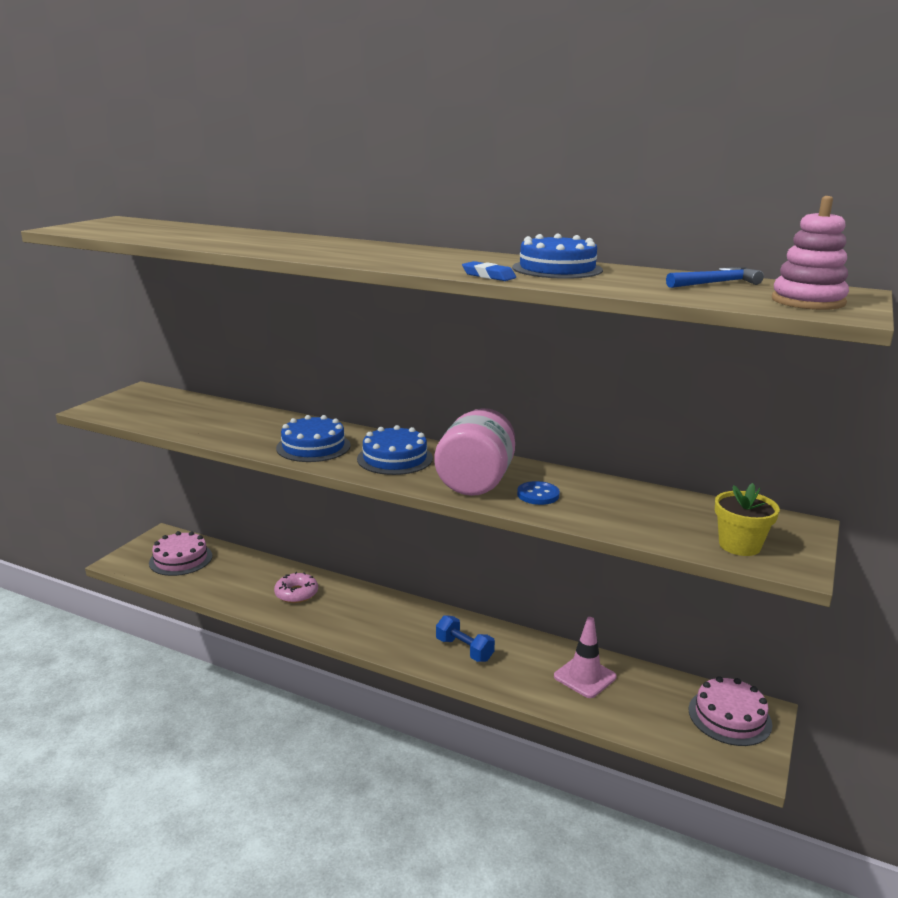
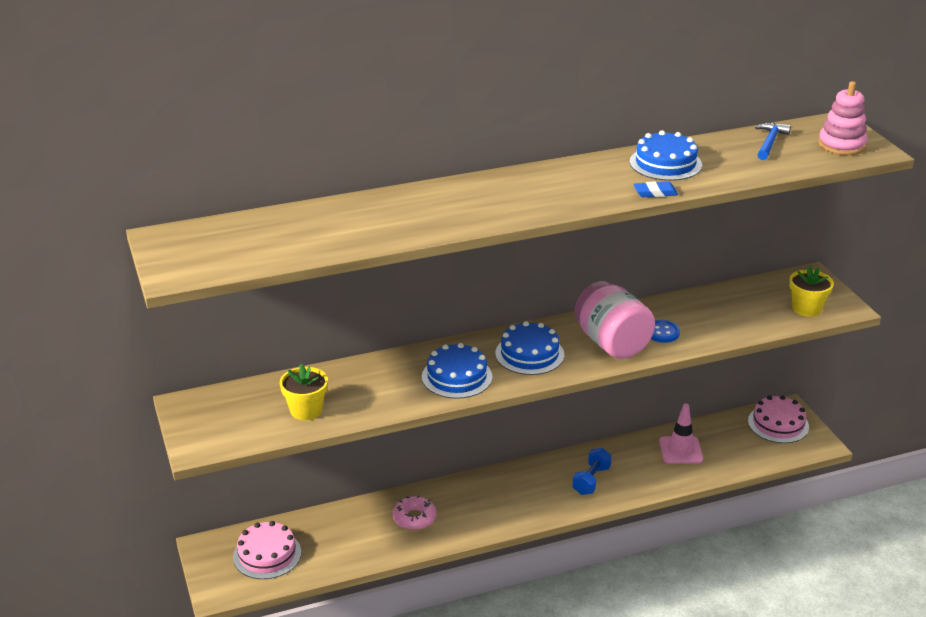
camera: 45 degrees left, 10 degrees up
(186, 420) = (306, 410): none -> yellow flower pot
(464, 649) = (591, 480): blue dumbbell -> blue dumbbell turned 60 degrees counterclockwise

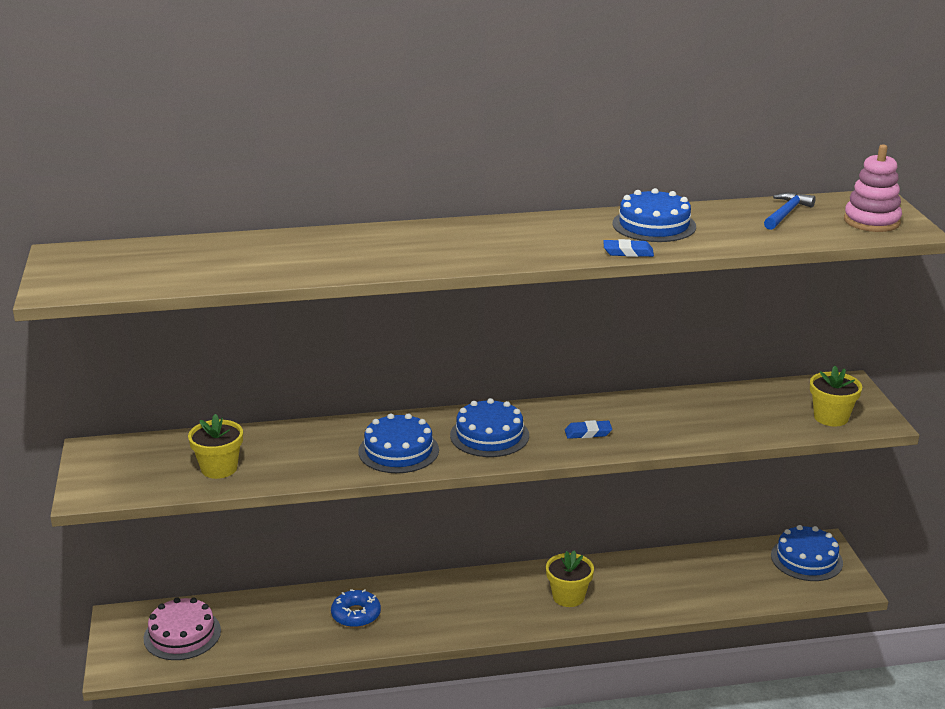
camera: 10 degrees right, 5 degrees down
(414, 518) = (356, 615): pink donut -> blue donut
(591, 480) = (568, 597): blue dumbbell -> yellow flower pot
(612, 343) = (588, 433): pink jar -> blue eraser
(662, 332) = (650, 427): blue button -> none
(680, 450) = (682, 575): pink traffic cone -> none
(778, 424) = (806, 559): pink cake -> blue cake

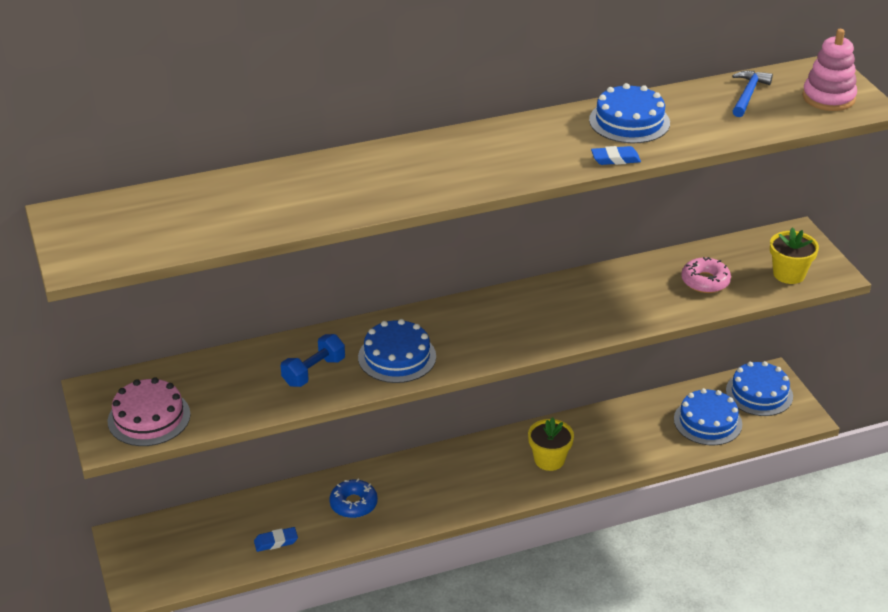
camera: 10 degrees left, 10 degrees up
(182, 634) = (191, 546): pink cake -> pink cake (149, 417)
(219, 468) = (229, 397): yellow flower pot -> none
(310, 455) = (314, 372): none -> blue dumbbell
(489, 435) = (478, 329): blue cake -> blue cake (707, 421)
(588, 433) = (570, 316): blue eraser -> blue eraser (276, 542)
(739, 416) = (705, 281): none -> pink donut

